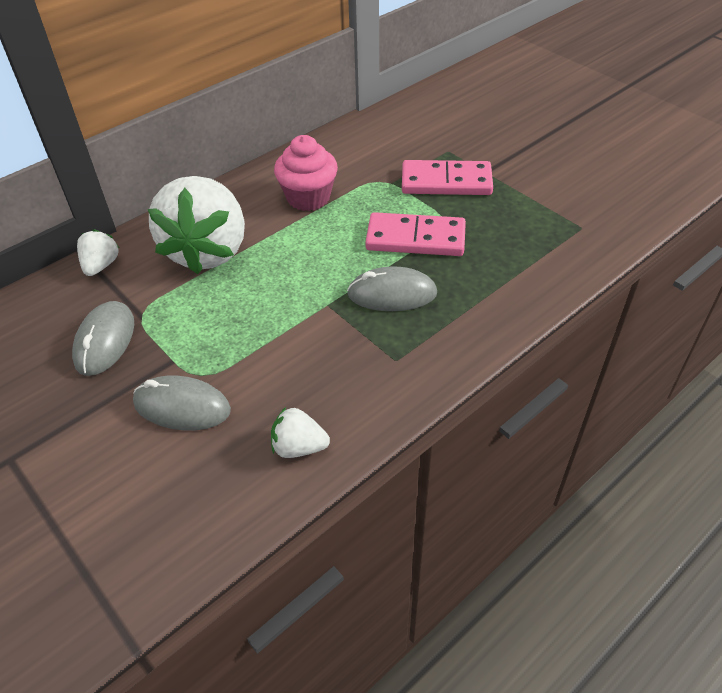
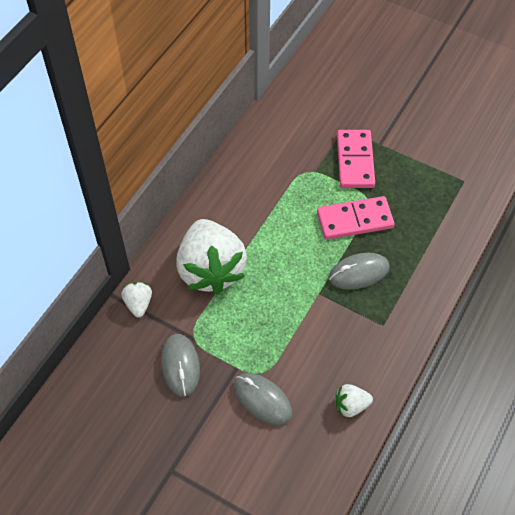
camera: 20 degrees left, 10 degrees up
(182, 407) = (262, 400): grey mouse -> grey mouse turned 45 degrees clockwise
(308, 197) = (260, 201): pink cupcake -> none
(446, 182) = (355, 161): pink domino -> pink domino turned 75 degrees counterclockwise

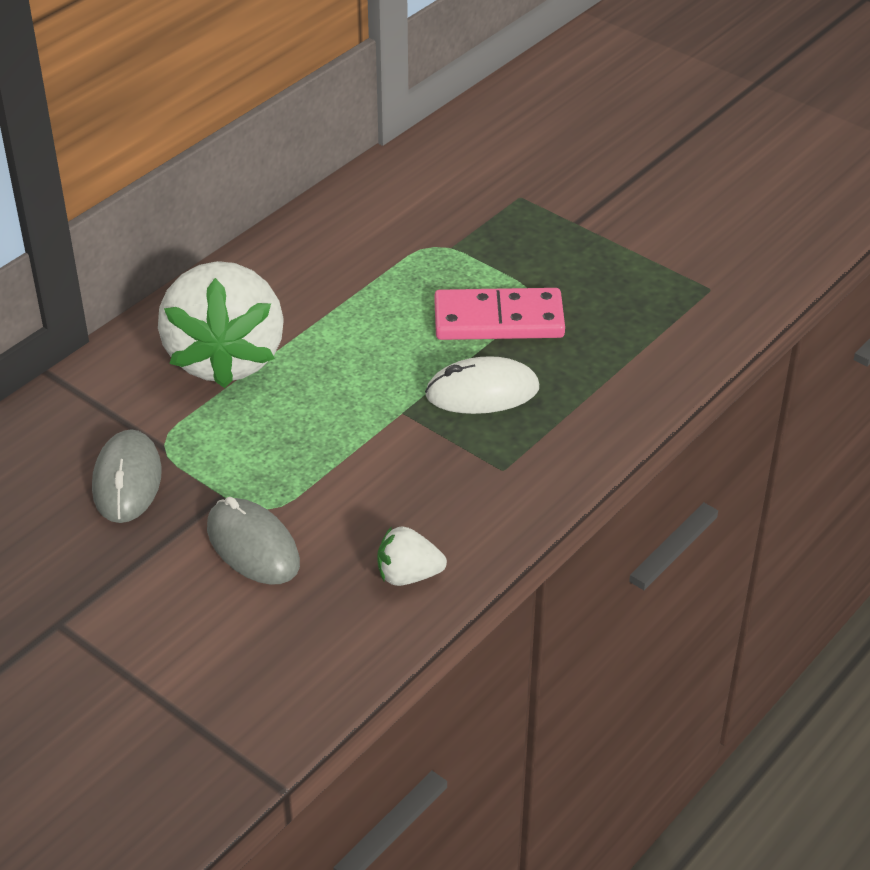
camera: 10 degrees right, 15 degrees down
(138, 304) = (86, 388): white strawberry -> none
(355, 161) = (525, 241): pink domino -> none
(358, 273) = (482, 392): grey mouse -> white mouse

